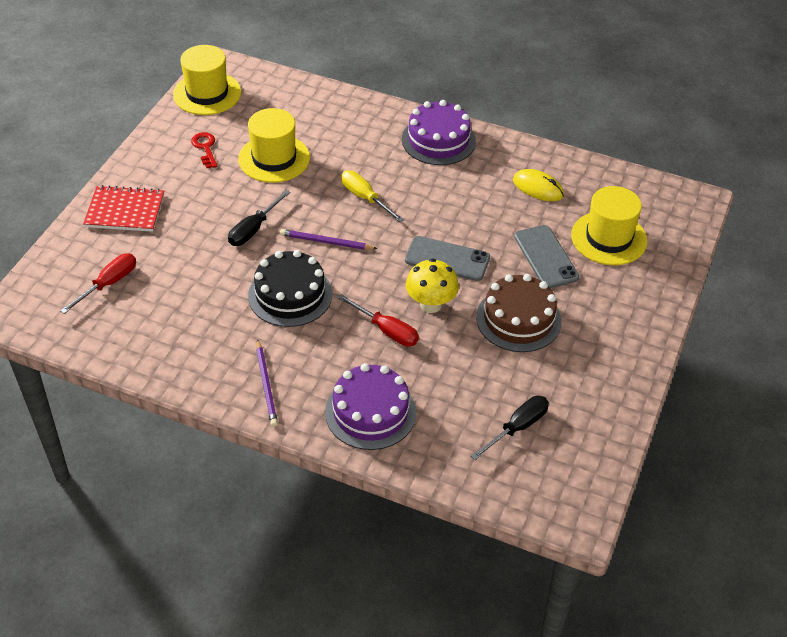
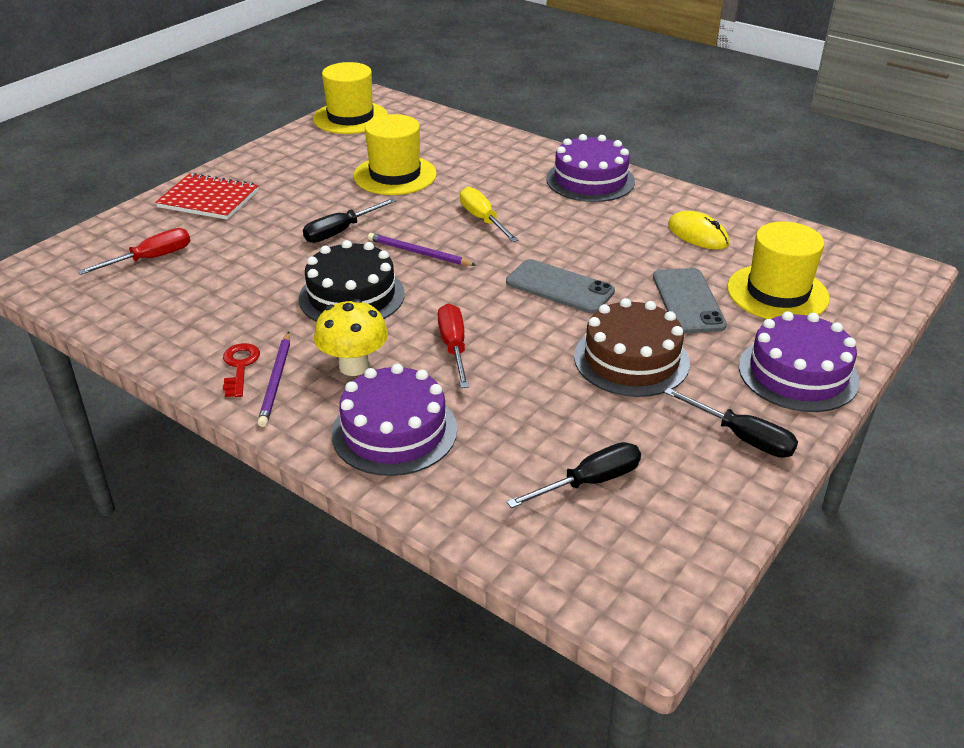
camera: 15 degrees right, 10 degrees down
(205, 148) = (325, 159): red key -> red key (240, 366)
(386, 330) = (453, 347): red screwdriver -> red screwdriver turned 150 degrees counterclockwise
(431, 304) = (521, 329): yellow mushroom -> yellow mushroom (354, 366)
(609, 372) = (742, 437): none -> black screwdriver
(636, 311) = (798, 373): none -> purple cake

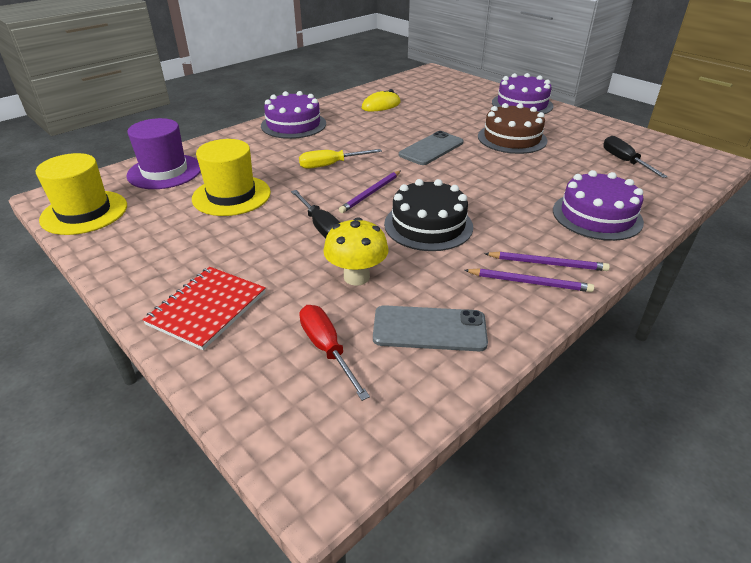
camera: 80 degrees left, 0 degrees up
(240, 366) = (529, 282): red key -> purple pencil
(354, 366) = (525, 228): yellow mushroom -> yellow mushroom (356, 277)
(437, 133) = (165, 172): none -> purple hat
(453, 347) = (500, 189): red screwdriver -> none
(688, 301) = (453, 117): grey phone -> grey phone (429, 329)
(742, 437) = (576, 123): black screwdriver -> none
(777, 293) = (448, 97): yellow hat -> none

